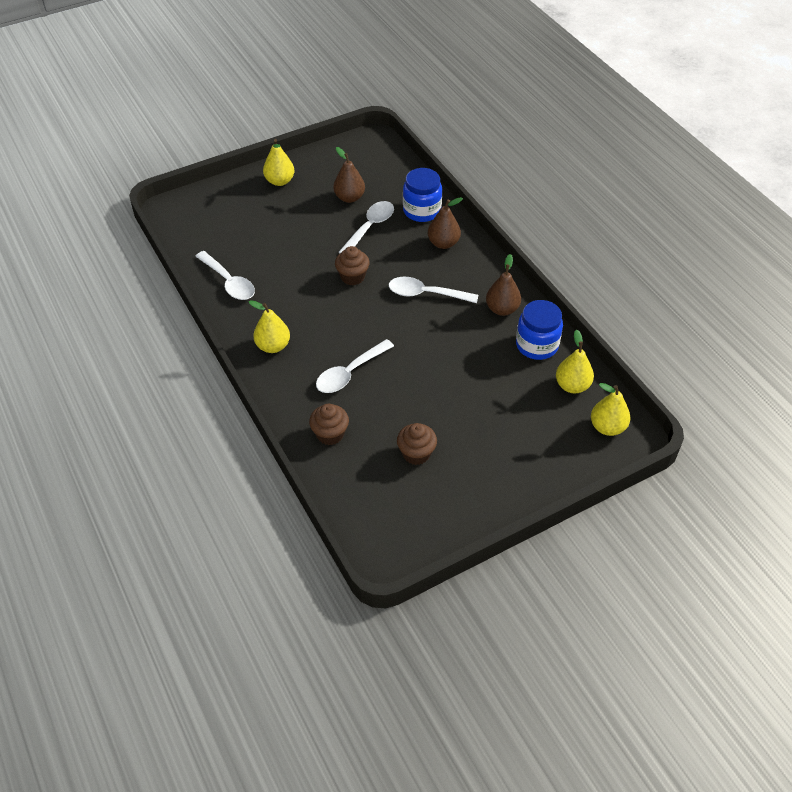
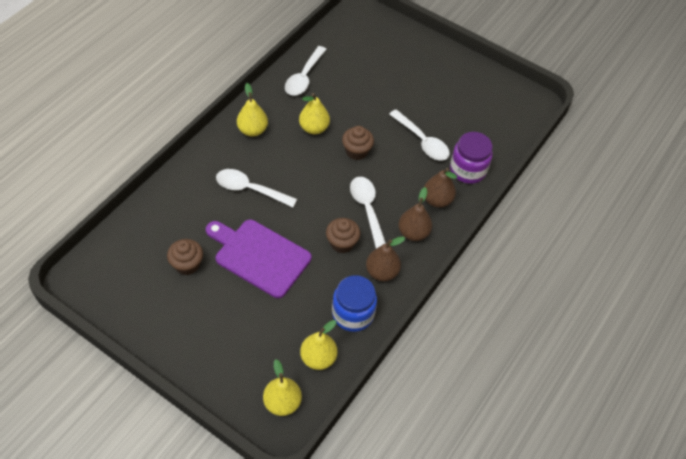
camera: 60 degrees right, 5 degrees up
(280, 181) = (437, 62): yellow pear -> yellow pear (314, 128)
(330, 434) = (181, 200): brown cupcake -> brown cupcake (342, 243)
(349, 198) = (449, 114): brown pear -> brown pear (413, 233)
(370, 227) = (422, 141): white spoon -> white spoon turned 45 degrees clockwise
(422, 211) = (468, 170): blue jar -> purple jar
(437, 392) = (259, 256): none -> purple cutting board

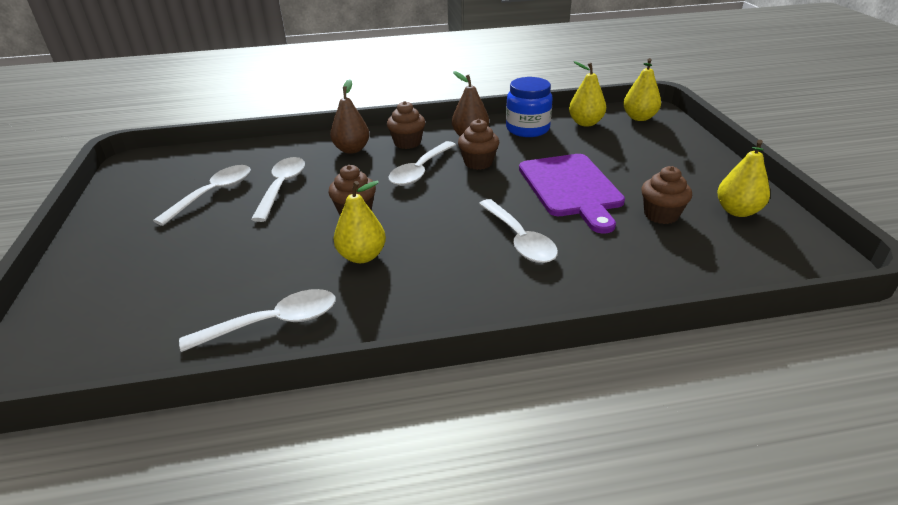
camera: 130 degrees left, 20 degrees down
(252, 130) = (438, 297): yellow pear -> yellow pear (737, 211)
(413, 233) = (407, 143): brown pear -> brown cupcake
(448, 113) = (213, 194): none -> white spoon
(468, 170) = (289, 153): purple jar -> none

